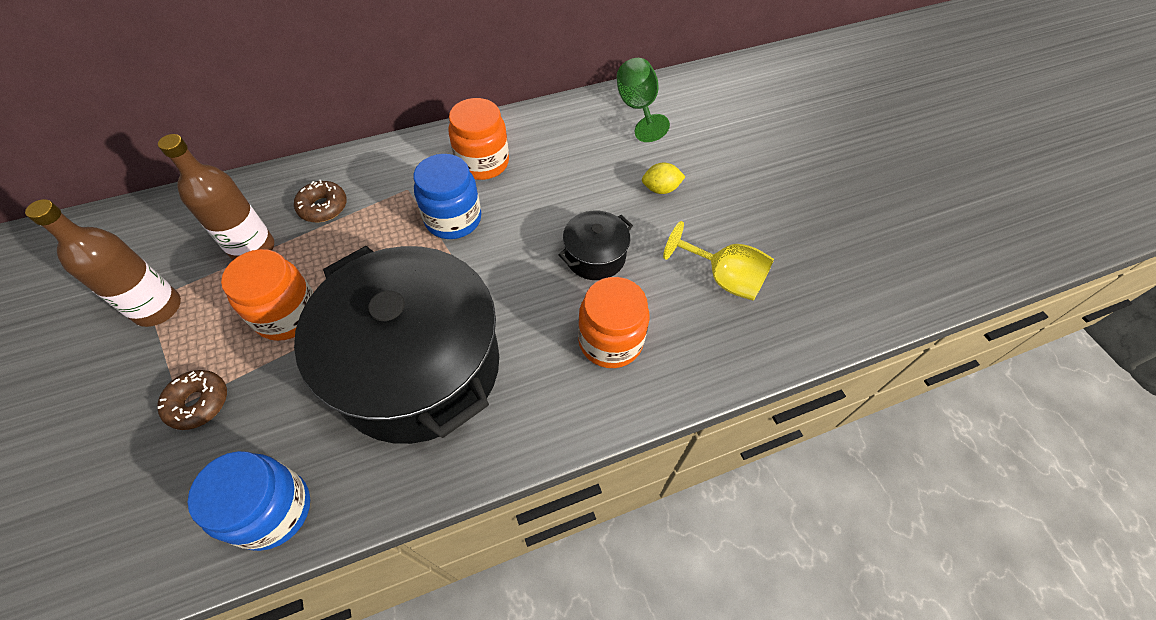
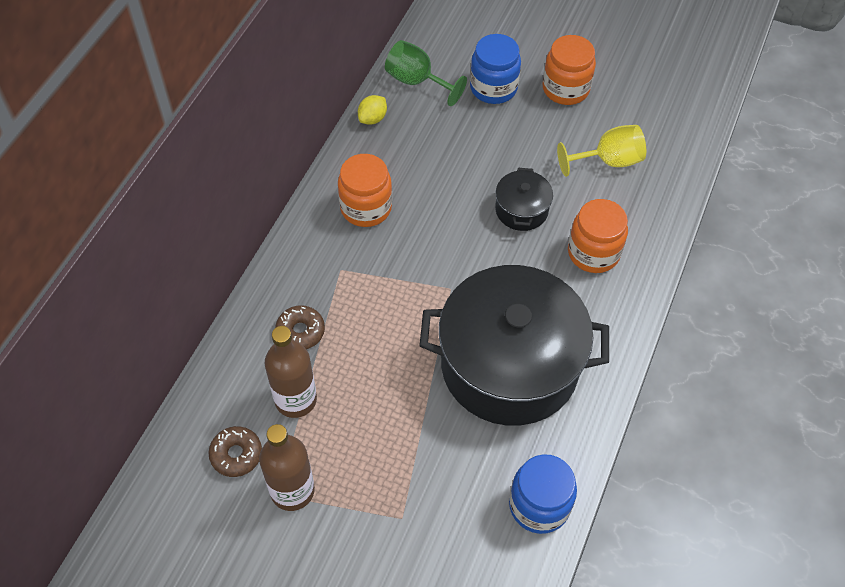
camera: 45 degrees left, 0 degrees up
(198, 403) = (412, 506): brown donut -> brown donut (236, 454)
(288, 314) = (386, 412): orange jar -> orange jar (565, 89)
(453, 219) = (402, 262): blue jar -> blue jar (493, 88)
(660, 189) = (504, 131): yellow lemon -> yellow lemon (372, 118)

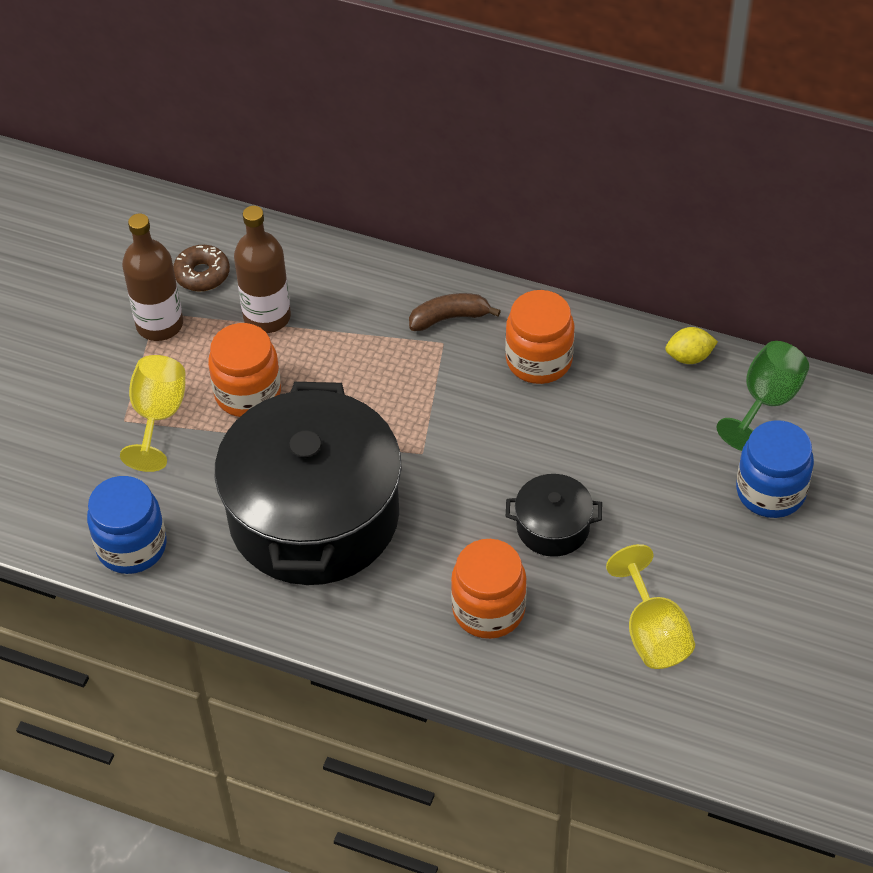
camera: 90 degrees right, 5 degrees down
(300, 331) = (354, 313): brown donut -> none
(315, 264) = (449, 318): none -> brown banana
(372, 118) = (689, 357): yellow lemon -> yellow lemon turned 45 degrees counterclockwise
(400, 488) = (158, 417): none -> yellow goblet
(565, 89) = (785, 581): orange jar -> orange jar (248, 393)

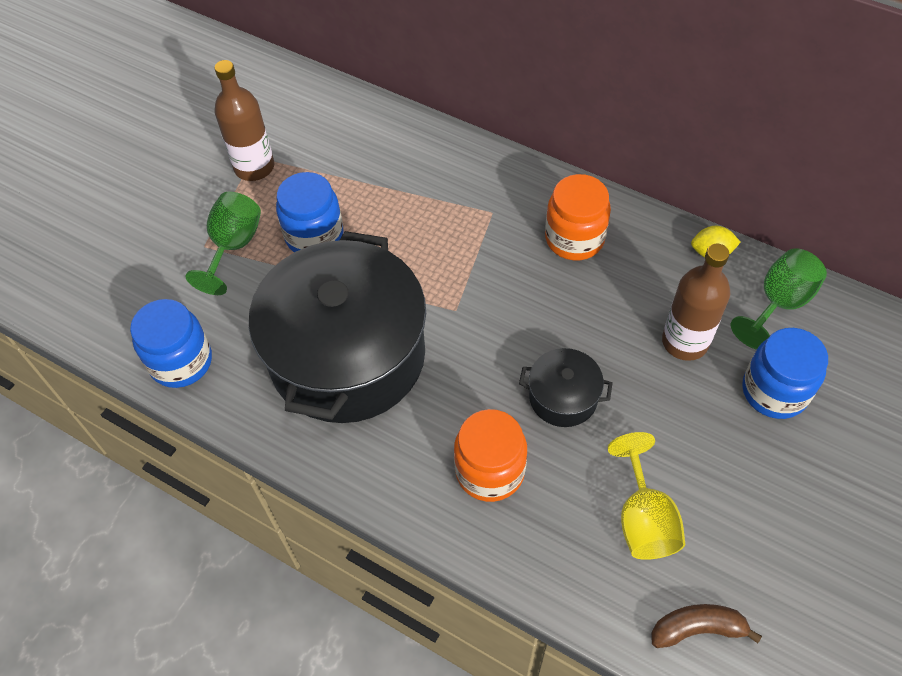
camera: 10 degrees right, 5 degrees up
(158, 417) = (233, 246): yellow goblet -> green goblet
(202, 274) = (299, 129): brown donut -> none
(248, 393) = (314, 236): orange jar -> blue jar
(267, 317) = (345, 171): brown bottle -> brown bottle (685, 342)
(449, 318) = (501, 191): brown banana -> brown banana (697, 628)

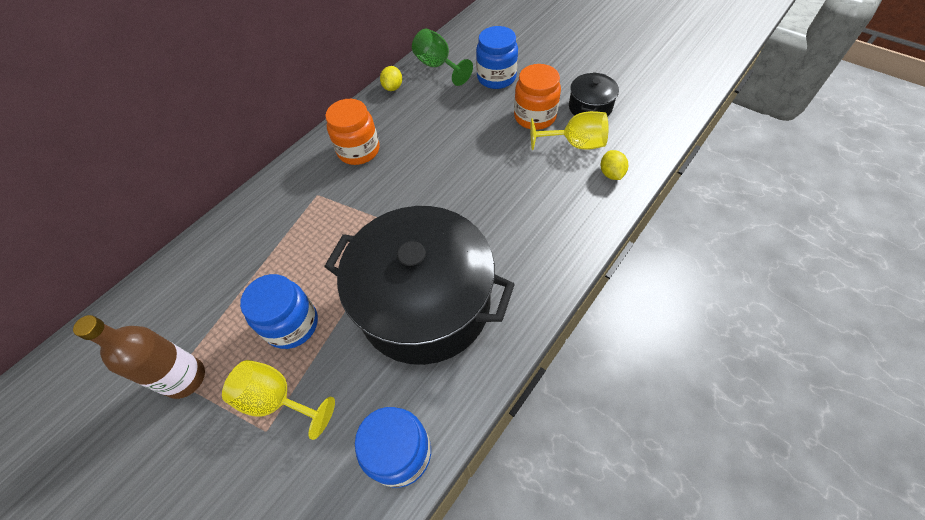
camera: 80 degrees left, 0 degrees up
(233, 246) = (277, 400): green goblet -> yellow goblet
(490, 471) = (537, 217): orange jar -> orange jar (535, 117)
(563, 397) = (485, 171): black pot -> black pot (590, 107)
(589, 574) = (611, 174): none -> yellow lemon
(685, 342) = (455, 108): brown bottle -> none
(697, 628) = (642, 131): brown banana -> none

